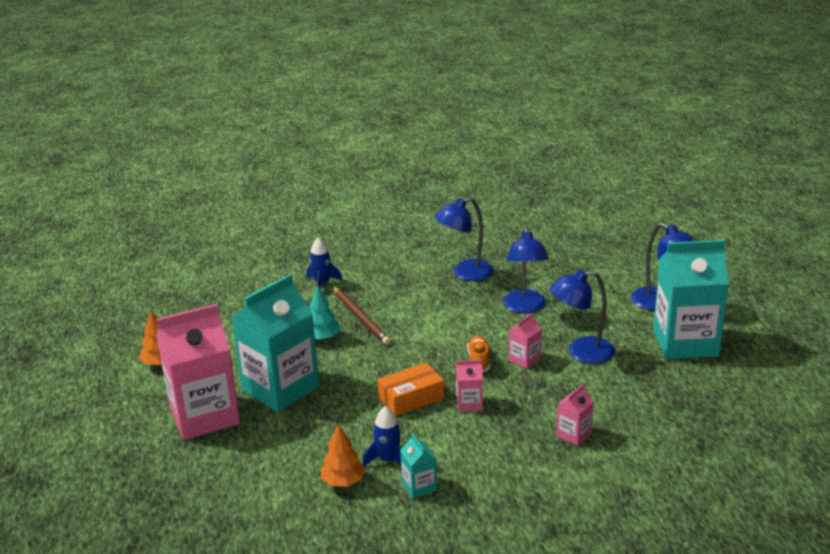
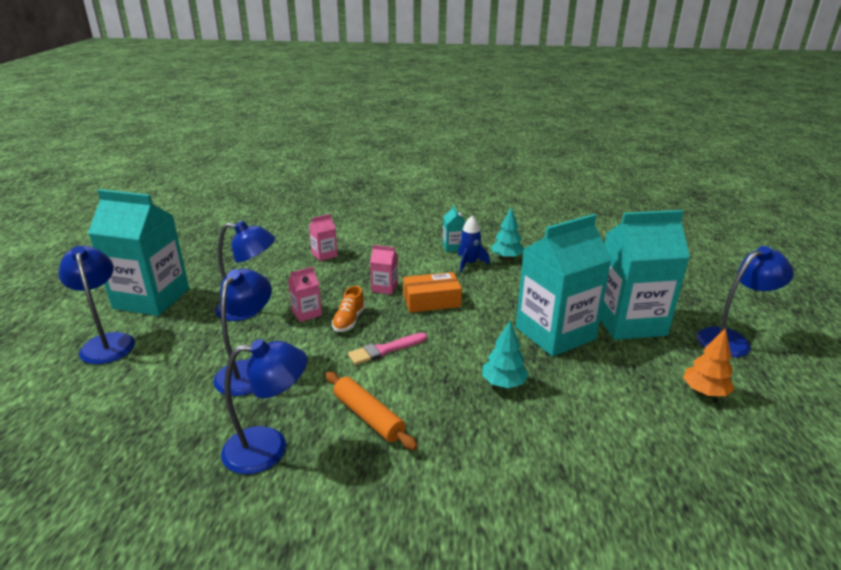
camera: 165 degrees left, 0 degrees up
(108, 417) = (731, 340): none -> blue lamp
(204, 416) = (629, 322): pink carton -> turquoise carton
(322, 284) = (489, 484): blue rocket -> none
(343, 482) = (506, 257): orange tree -> turquoise tree
(360, 317) = (449, 403): brown pencil -> none
(414, 299) = (368, 417): none -> orange rolling pin
(429, 343) = (385, 350): none -> pink brush

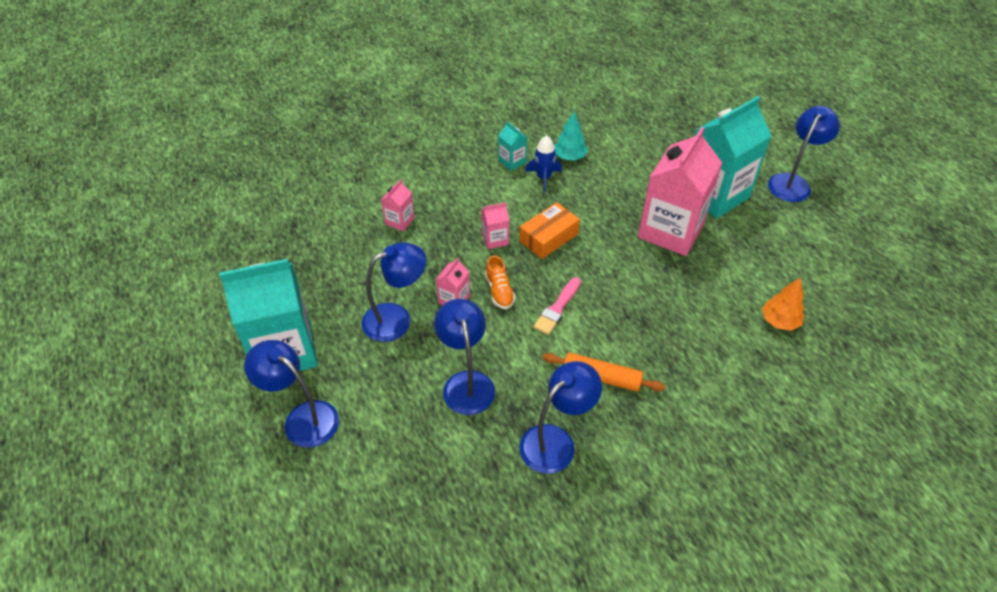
camera: 30 degrees left, 20 degrees up
(503, 383) = (671, 299): turquoise tree -> none
(555, 333) = (671, 230): turquoise carton -> pink carton
(704, 392) = (803, 242): orange tree -> orange tree (779, 321)

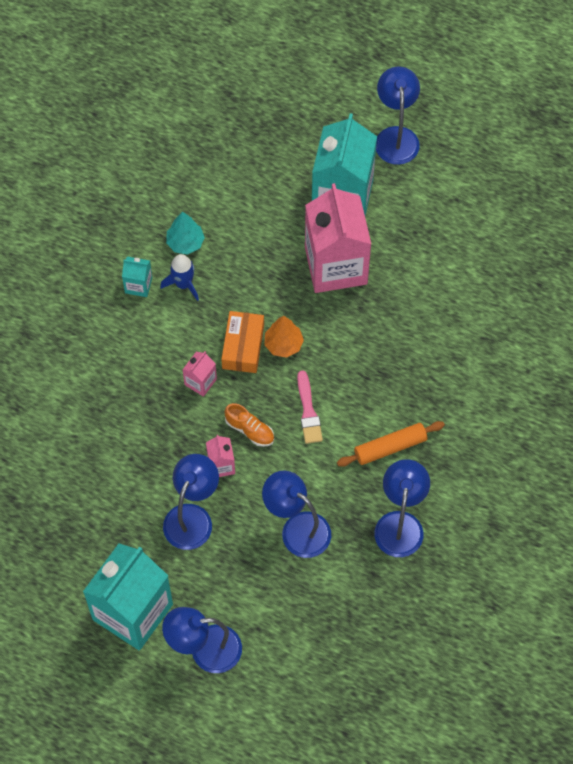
camera: 40 degrees left, 15 degrees up
(399, 221) = (101, 424): pink carton -> none
(779, 321) = (480, 297): orange tree -> orange tree (283, 344)

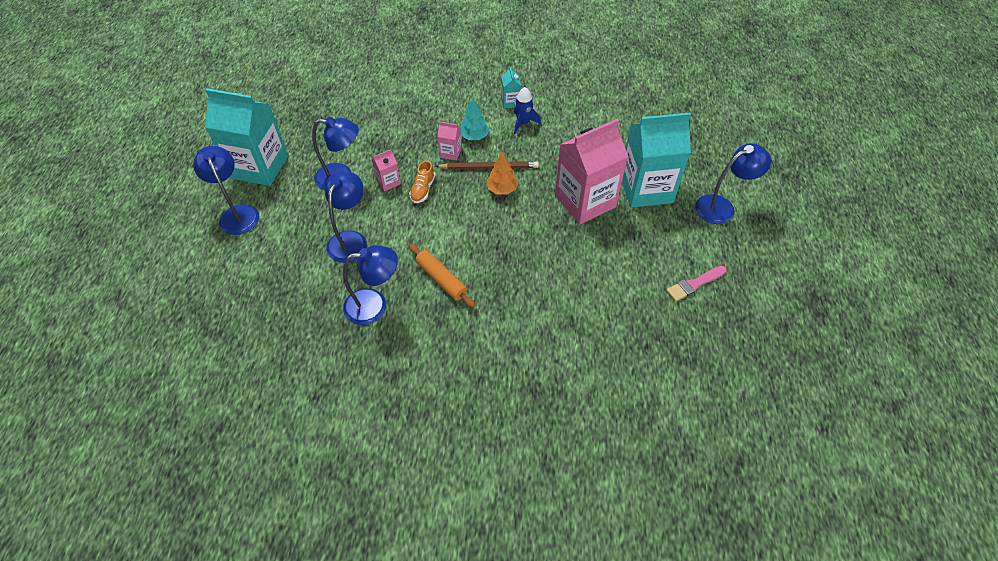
camera: 70 degrees right, 10 degrees down
(185, 243) = (556, 115): turquoise tree -> turquoise tree (474, 136)
(243, 346) = (489, 167): orange box -> brown pencil
(308, 411) = (452, 219): pink brush -> pink brush (694, 284)

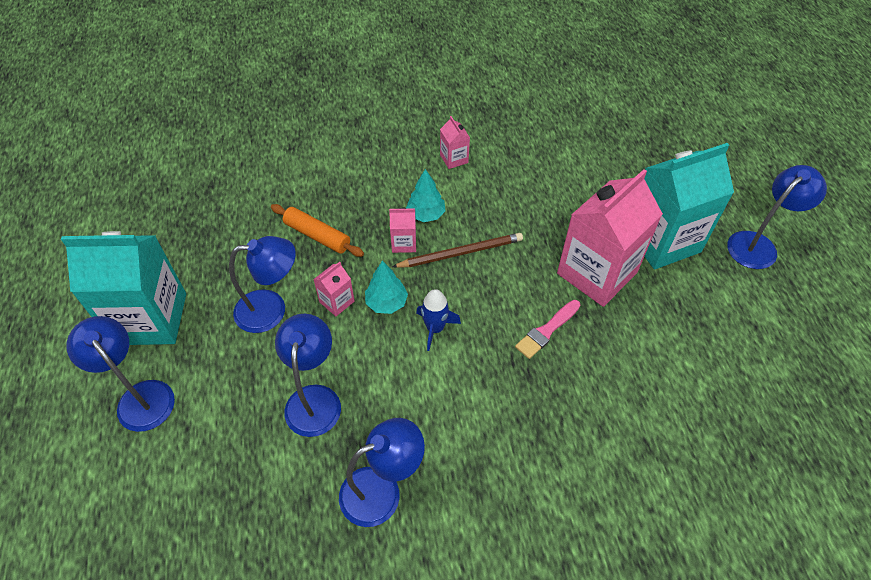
camera: 15 degrees left, 0 degrees up
(423, 189) = (386, 303): orange shoe -> turquoise tree
(441, 279) = (458, 428): orange rolling pin -> orange rolling pin (317, 235)
(502, 189) = (488, 279): orange tree -> none
(510, 102) = (454, 159): turquoise carton -> pink carton
(523, 123) = (480, 184): blue rocket -> blue rocket (435, 328)
(694, 284) = (771, 356): pink brush -> pink brush (547, 331)

